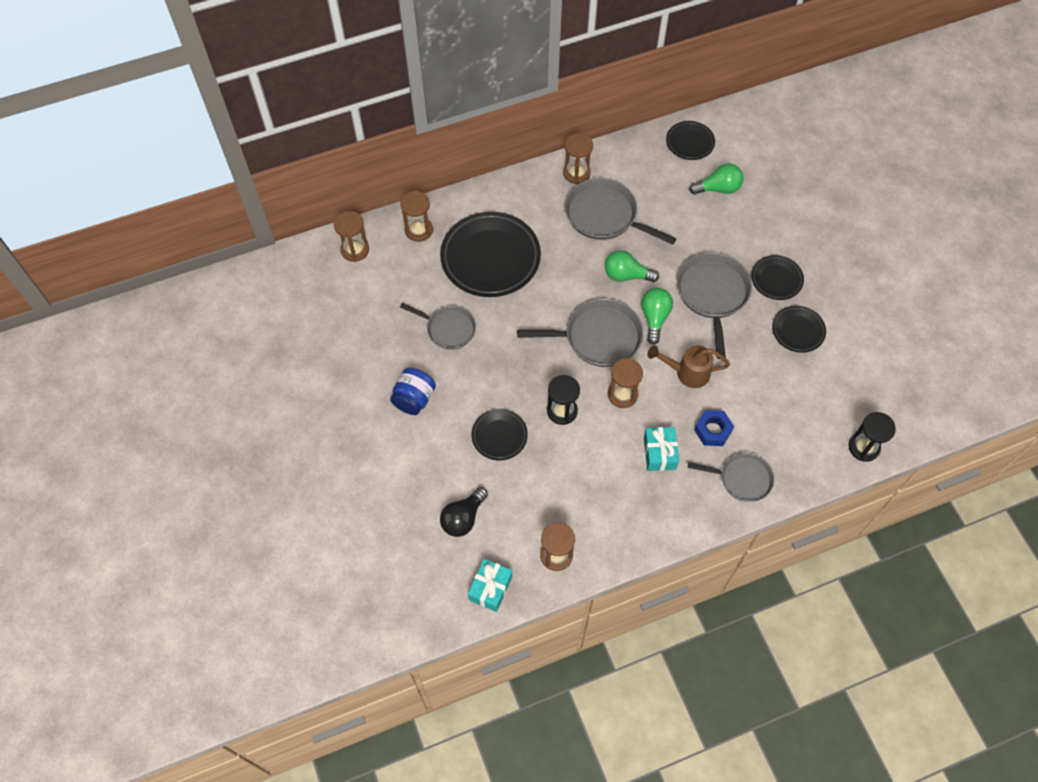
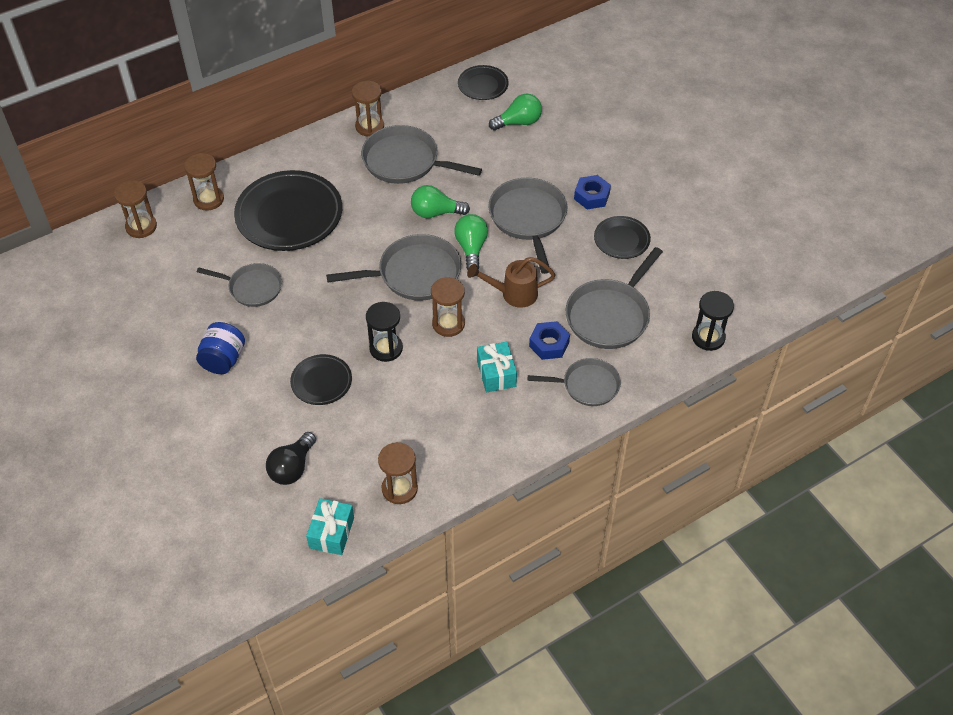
camera: 10 degrees left, 10 degrees down
(774, 409) = (610, 315): none -> grey pan
(776, 279) = (591, 196): black plate -> blue nut

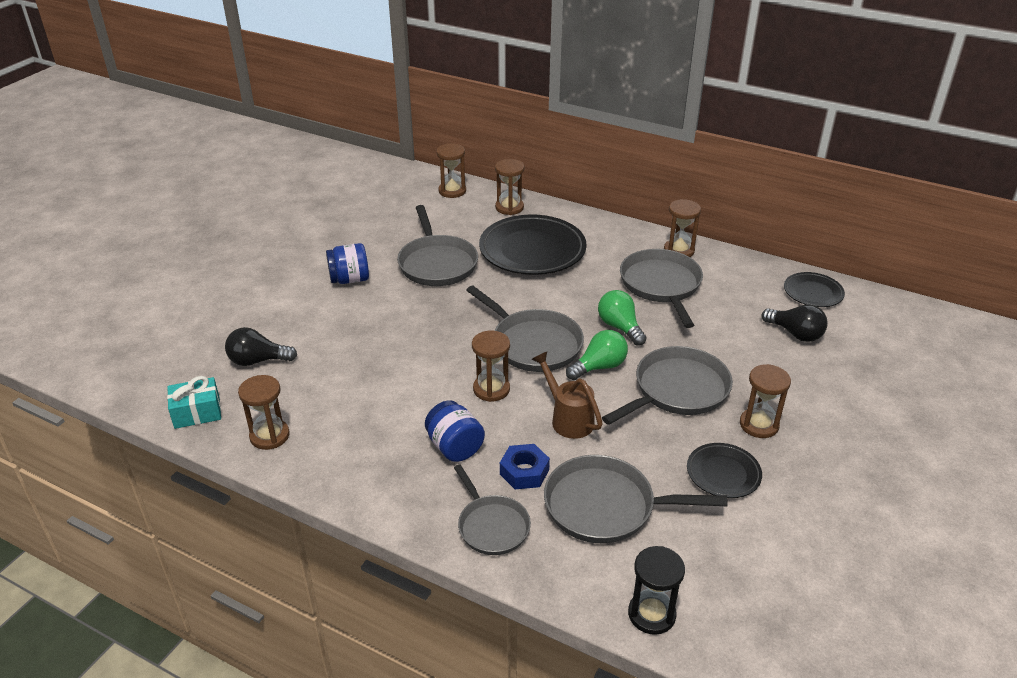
camera: 60 degrees right, 15 degrees down
(252, 288) = (437, 263): grey pan -> grey pan, size x1.55
(321, 382) = (363, 339): black plate -> none
(386, 348) = (430, 362): black hourglass -> none
(496, 373) = (455, 447): turquoise gift -> blue jar
(518, 122) = (795, 334): green light bulb -> black light bulb
(591, 196) = (759, 425): blue nut -> brown hourglass

